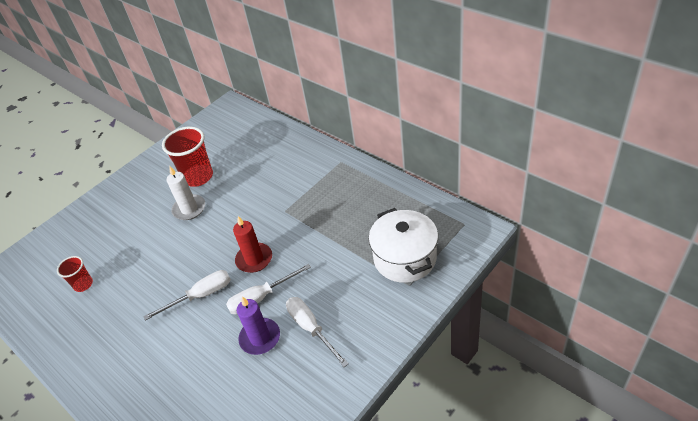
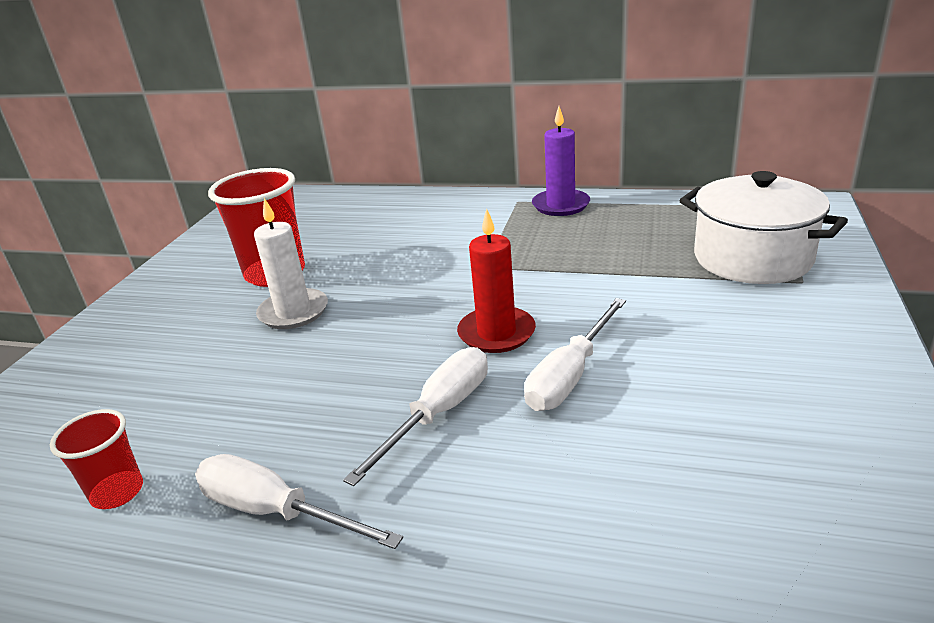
camera: 30 degrees left, 15 degrees down
(260, 338) = (639, 430): purple candle -> purple candle (561, 205)
(311, 328) = (719, 382): white screwdriver -> white screwdriver (276, 511)

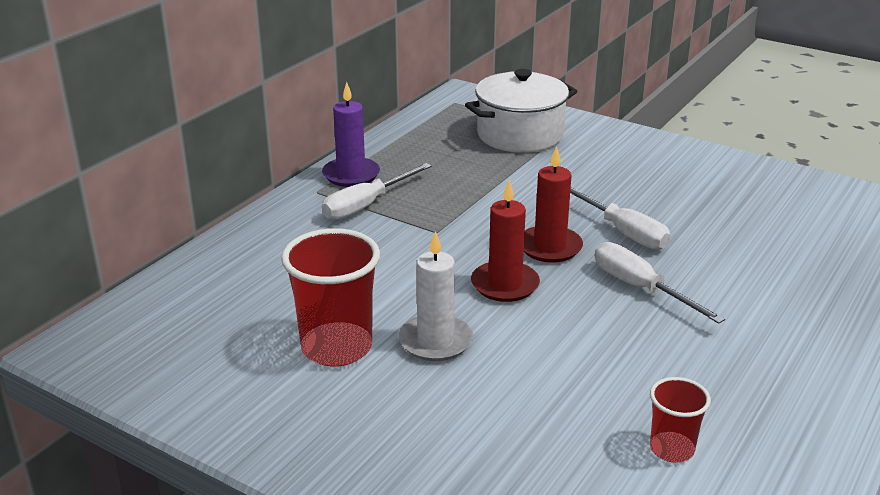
camera: 75 degrees left, 0 degrees up
(276, 511) = (720, 368): white screwdriver -> white screwdriver (366, 205)
(404, 324) = (505, 285): none -> red candle

